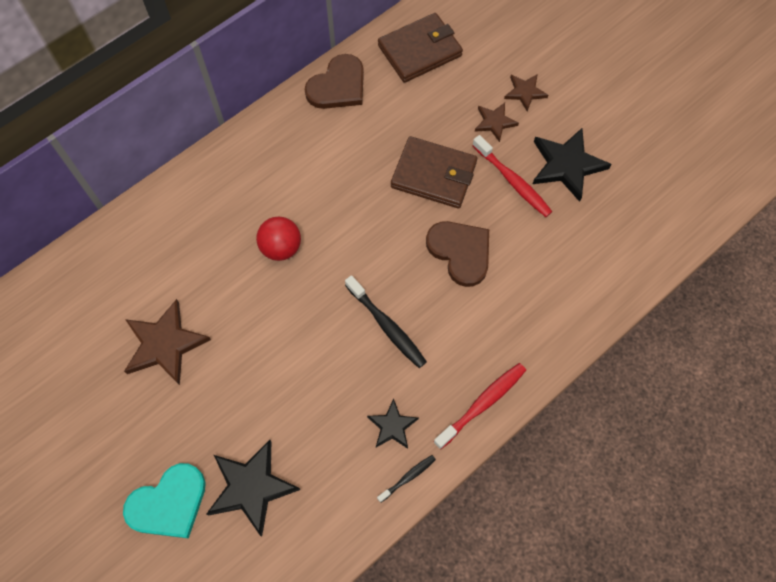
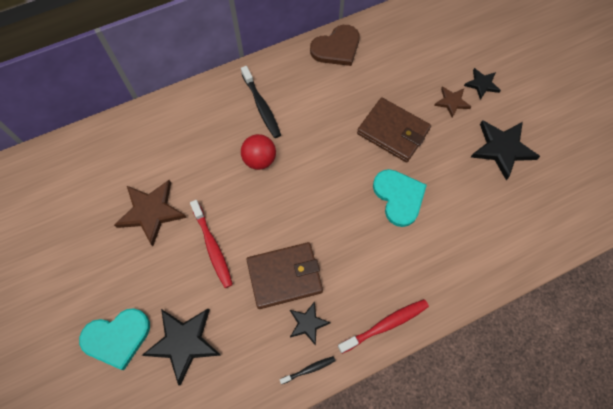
camera: 15 degrees right, 0 degrees up
(387, 326) = (325, 241): black toothbrush -> black toothbrush (261, 106)
(420, 51) = (406, 35): brown wallet -> brown wallet (284, 276)
(460, 252) = (399, 197): brown heart -> turquoise heart
(513, 181) = (455, 151): red toothbrush -> red toothbrush (212, 247)
(525, 92) = (482, 84): brown star -> black star

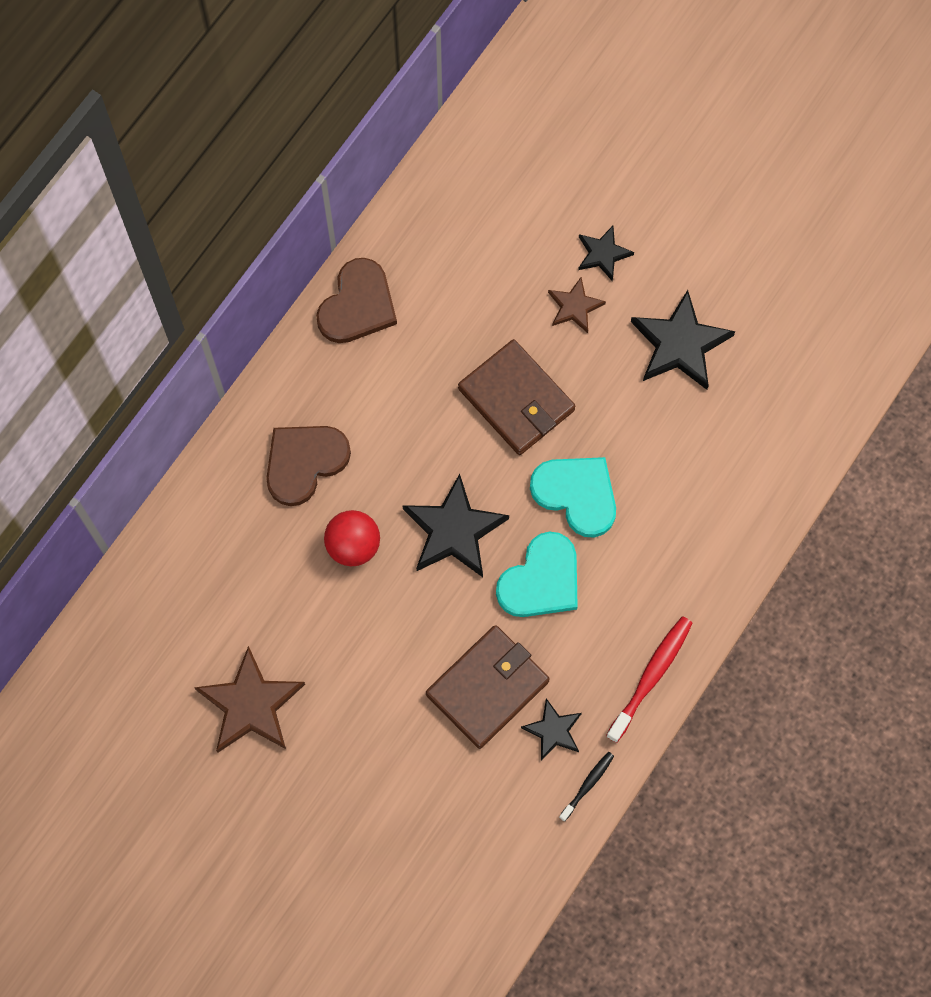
camera: 30 degrees left, 5 degrees up
(117, 338) = (321, 888): turquoise heart -> turquoise heart (541, 580)
(183, 342) = (410, 844): black star -> black star (454, 530)
(212, 247) = (367, 704): red toothbrush -> none
(261, 106) = (304, 462): black toothbrush -> brown heart
(393, 132) = (516, 399): brown wallet -> brown wallet turned 45 degrees clockwise

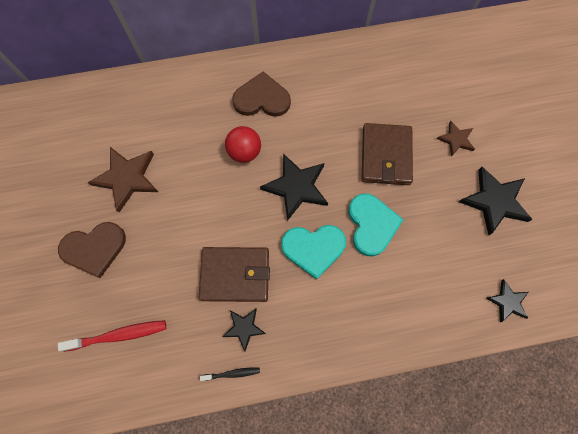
camera: 45 degrees right, 0 degrees up
(357, 305) = (354, 56): brown heart -> brown heart (94, 249)
(603, 254) = (493, 128): black star -> black star (507, 302)
(651, 676) = (320, 350): red toothbrush -> red toothbrush (119, 335)

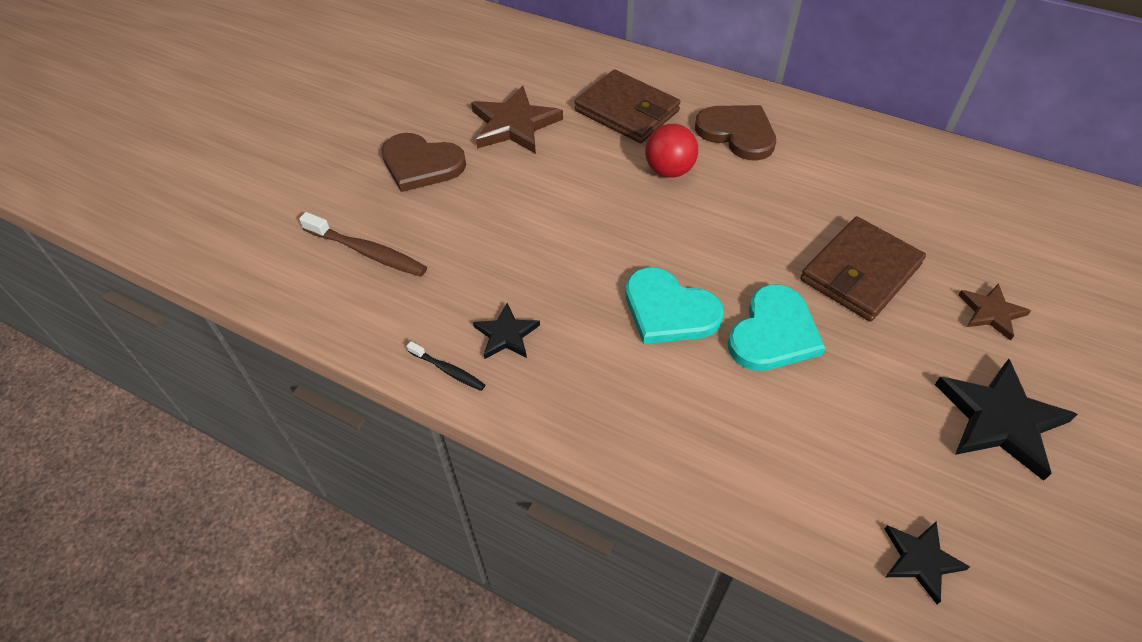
camera: 40 degrees right, 20 degrees down
(119, 335) = (368, 252): red toothbrush -> brown toothbrush
(235, 275) = (546, 277): brown wallet -> brown wallet (626, 111)
(296, 187) = (703, 237): black star -> none

